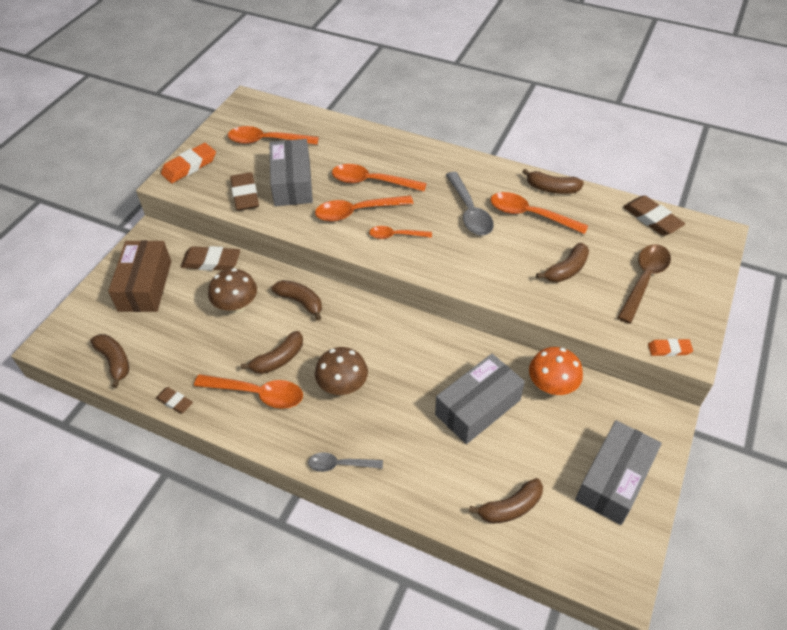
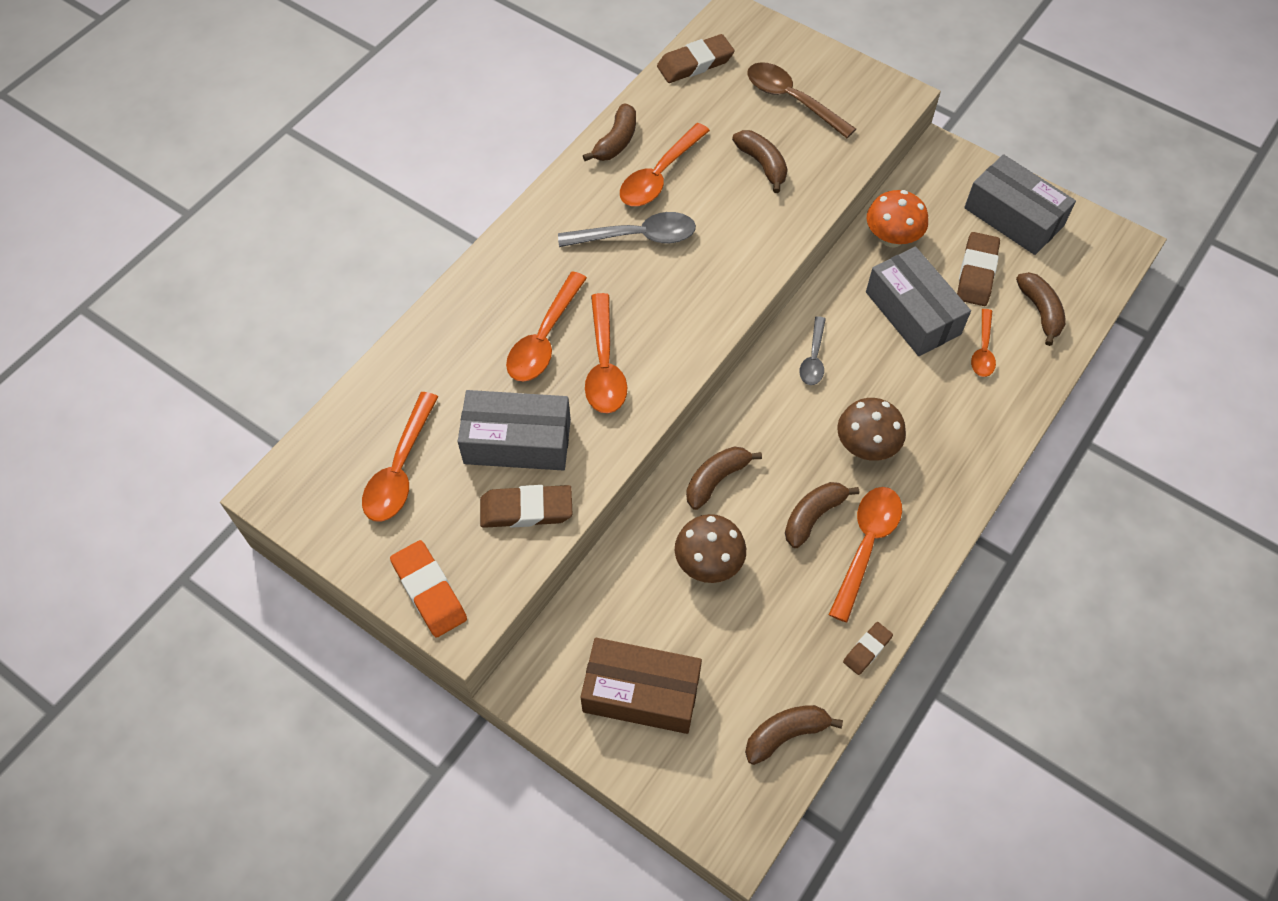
camera: 80 degrees left, 10 degrees up
(211, 262) = (611, 594): brown eraser -> brown eraser (976, 272)
(278, 359) = (813, 516): brown banana -> brown banana turned 105 degrees counterclockwise
(340, 465) = (978, 463): grey spoon -> grey spoon (813, 358)
(395, 235) = (663, 327): orange spoon -> orange spoon (983, 350)
(669, 349) = (893, 109): orange eraser -> none

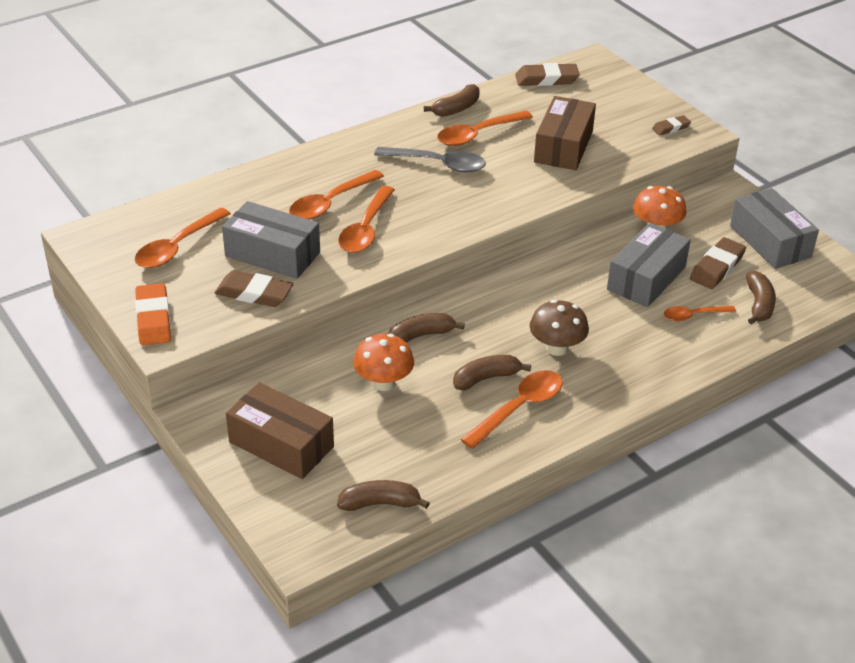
camera: 20 degrees right, 20 degrees down
(708, 563) = (383, 383): brown mushroom -> orange mushroom
(762, 164) = (563, 146): brown banana -> brown box
(791, 100) = (611, 116): brown spoon -> none
(813, 358) = (545, 284): grey spoon -> none
(867, 649) = (480, 472): brown eraser -> brown eraser (671, 128)
(913, 313) = (646, 278): grey box -> grey box turned 45 degrees clockwise
(983, 350) = (693, 316): orange spoon -> orange spoon turned 45 degrees clockwise

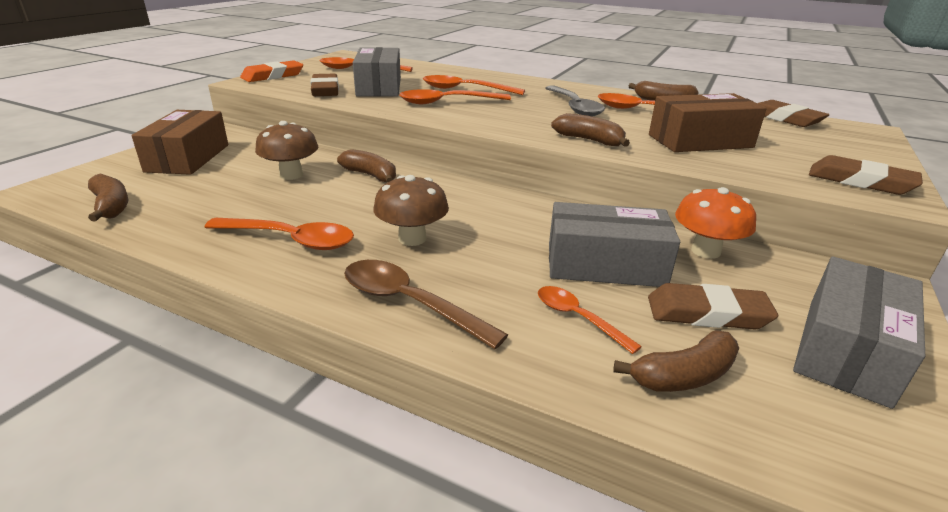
camera: 60 degrees right, 10 degrees down
(383, 383) = (291, 175): orange mushroom -> brown mushroom
(486, 378) = (330, 214): brown banana -> brown banana (589, 140)
(640, 375) = (409, 303): none -> brown spoon
(671, 128) = (860, 181): brown eraser -> brown eraser, size x1.71

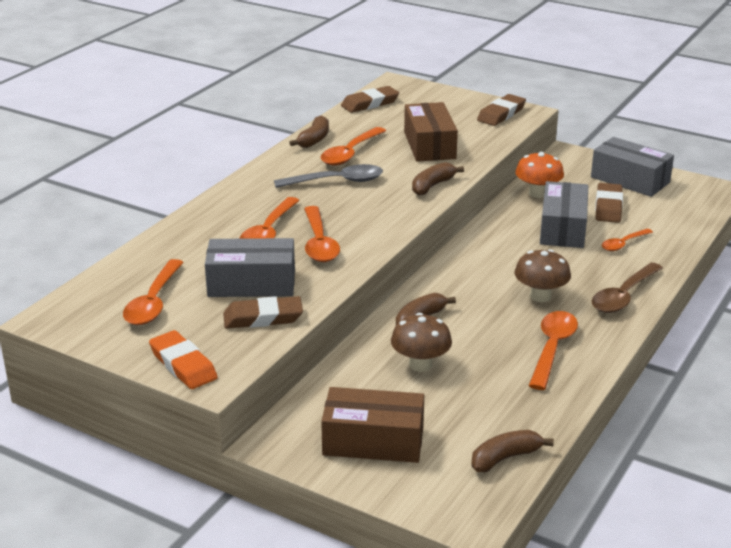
camera: 85 degrees left, 0 degrees up
(683, 376) = (663, 223): brown banana -> none

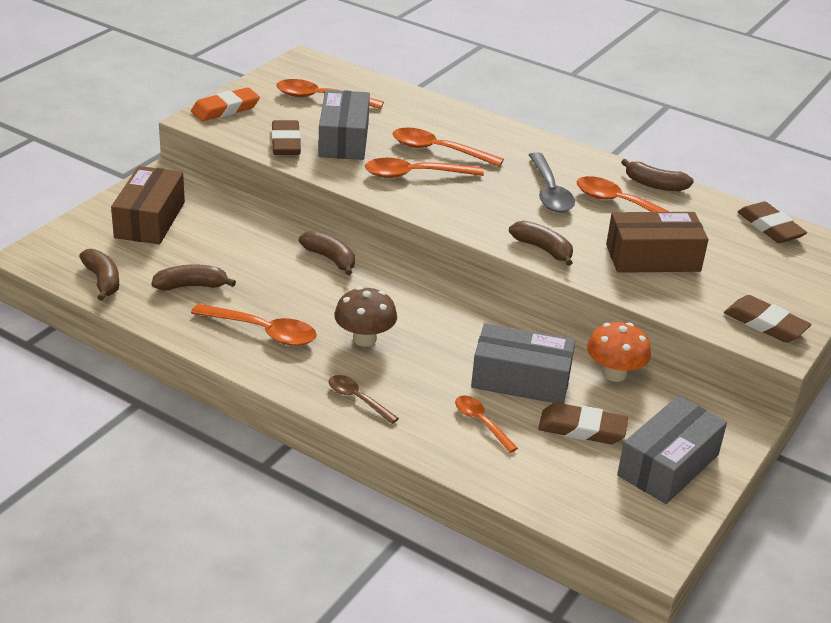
camera: 90 degrees right, 5 degrees up
(420, 364) = (254, 252): brown mushroom -> none
(494, 397) = (191, 286): none -> brown banana
(623, 296) = (357, 399): brown spoon -> brown spoon, size x0.61

